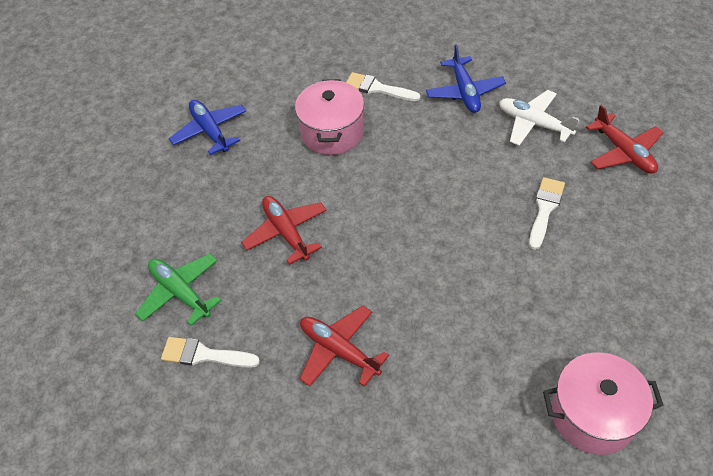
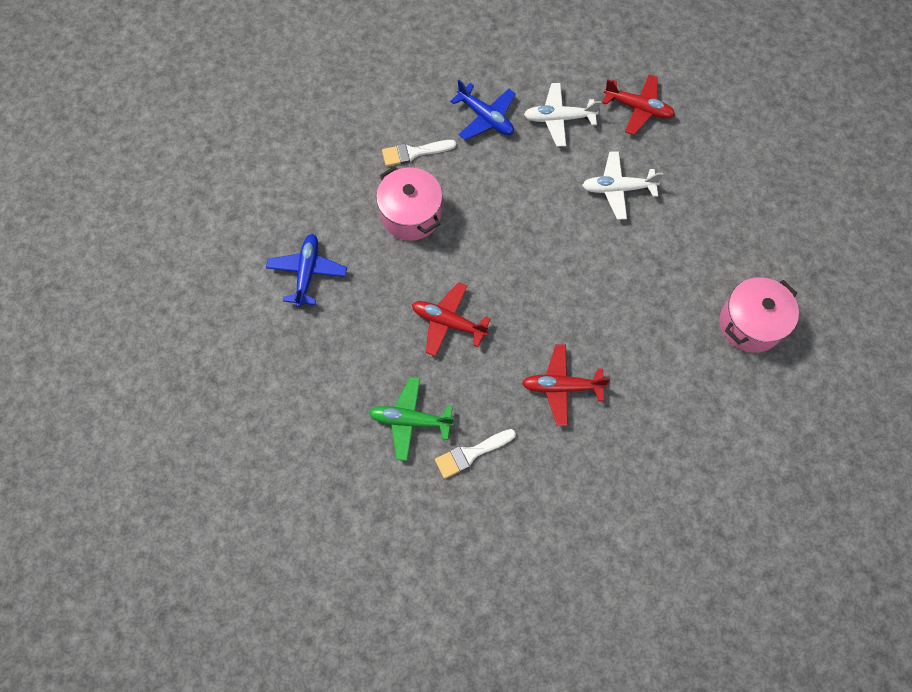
camera: 40 degrees left, 15 degrees up
(210, 131) = (307, 272): blue plane -> blue plane turned 75 degrees clockwise
(545, 209) = (618, 189): white brush -> white plane

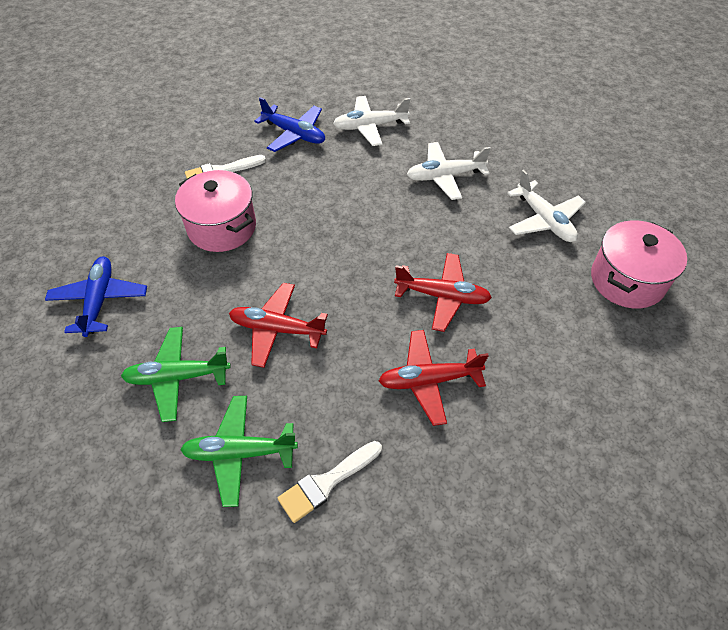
camera: 10 degrees left, 15 degrees down
(367, 351) = (177, 377): none -> green plane
(638, 108) = (448, 110): red plane -> red plane (442, 296)
(696, 251) = (544, 220): none -> white plane

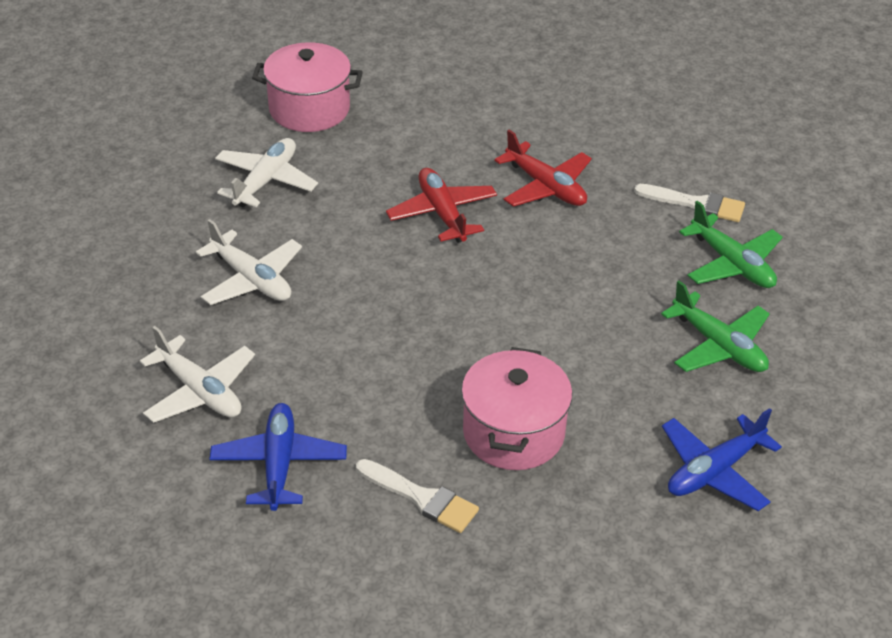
camera: 125 degrees left, 10 degrees down
(277, 329) = (596, 306): red plane -> none

